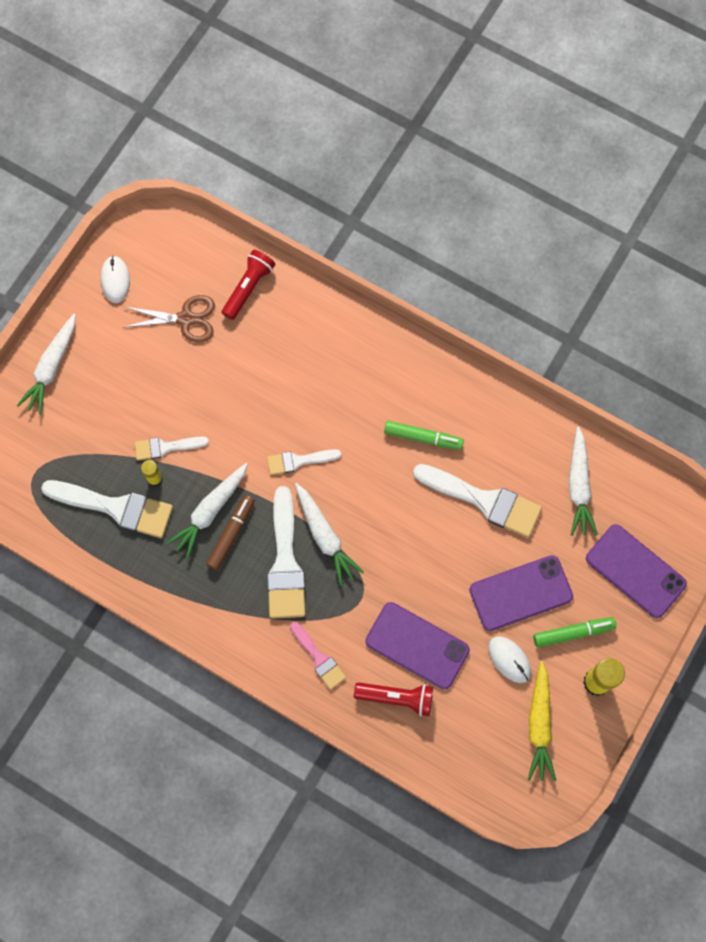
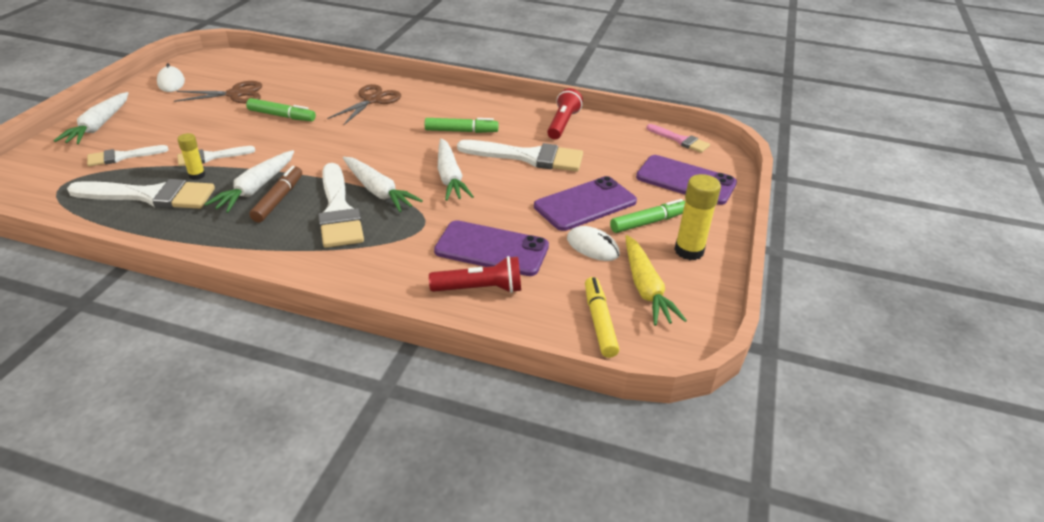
camera: 15 degrees left, 35 degrees down
(235, 375) = (282, 116): none -> green marker
(249, 288) = (293, 77): red flashlight -> red flashlight (563, 124)
(298, 461) = (346, 152): white brush -> white brush (122, 157)
(319, 658) = (384, 271): pink brush -> pink brush (680, 140)
(334, 355) = (372, 100): none -> brown scissors
(487, 758) = (599, 322): none -> yellow marker
(578, 486) = (610, 142): white carrot -> white carrot (450, 177)

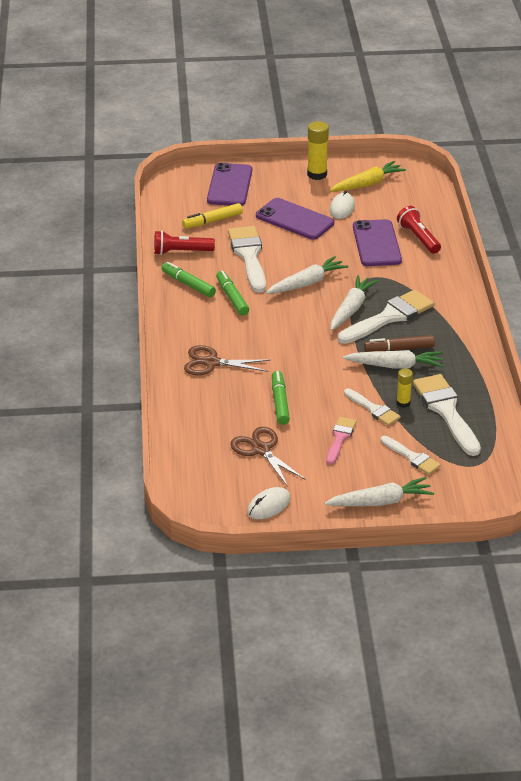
camera: 110 degrees left, 0 degrees up
(599, 322) = (411, 193): yellow marker -> yellow marker (212, 221)
(648, 222) = (296, 192): green marker -> green marker (188, 284)
(680, 140) = (168, 194): pink brush -> pink brush (340, 438)

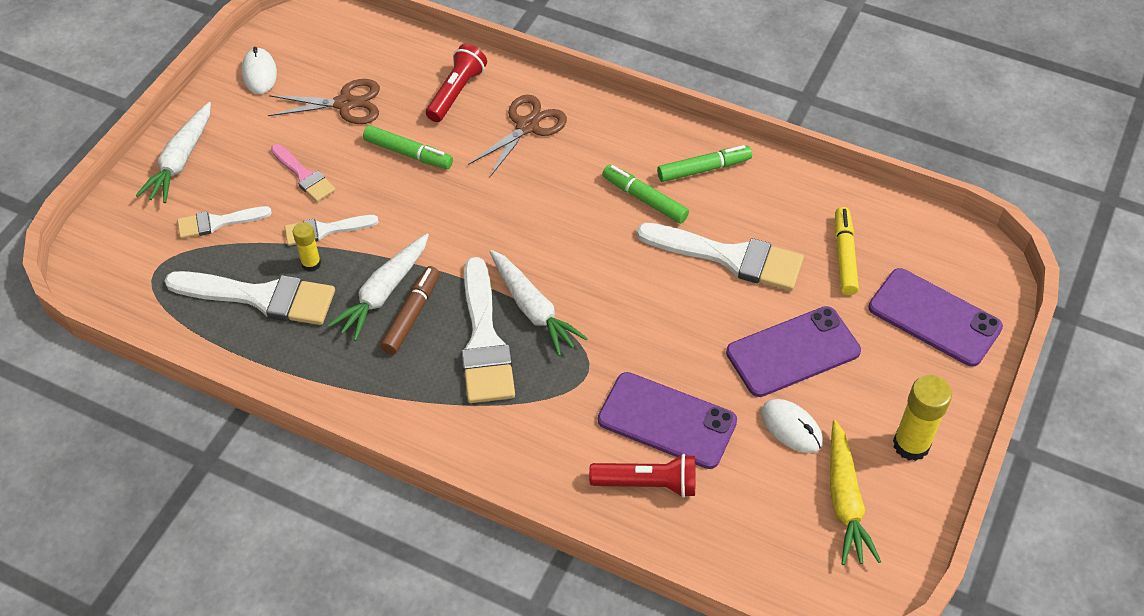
camera: 120 degrees right, 15 degrees up
(181, 252) = (785, 192): red flashlight -> red flashlight (456, 92)
(232, 297) = (644, 199): green marker -> green marker turned 150 degrees counterclockwise
(307, 283) = (623, 290): white carrot -> none

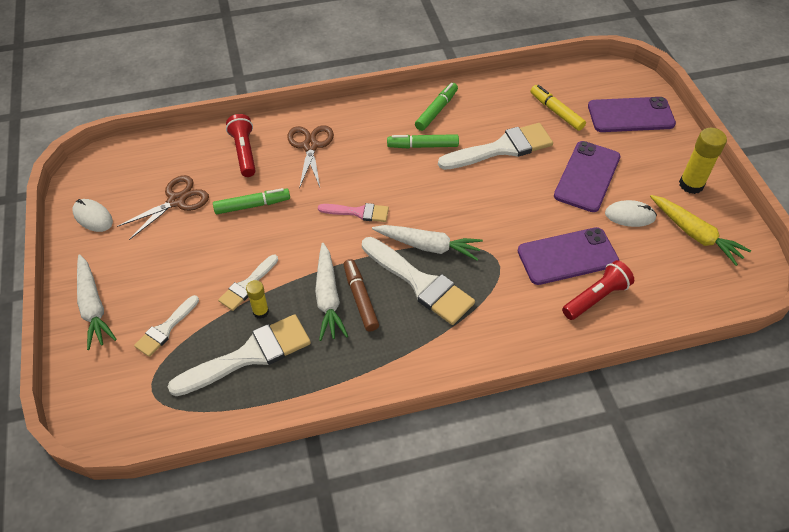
camera: 40 degrees left, 0 degrees up
(304, 176) = (196, 261): pink brush -> pink brush (358, 212)

